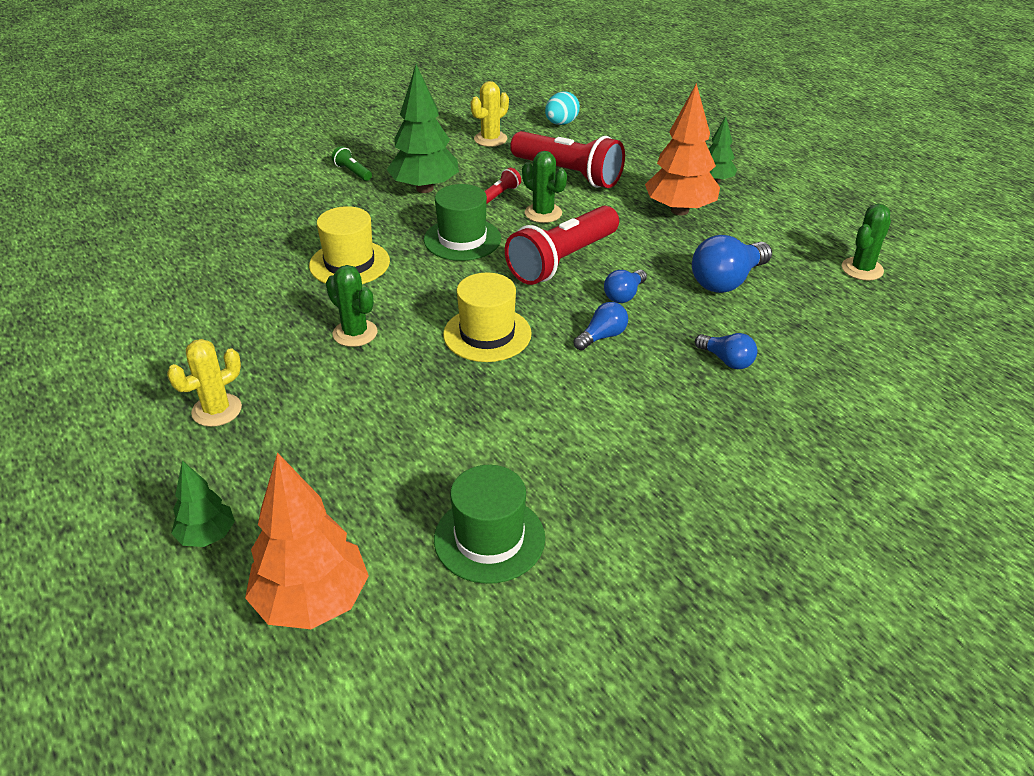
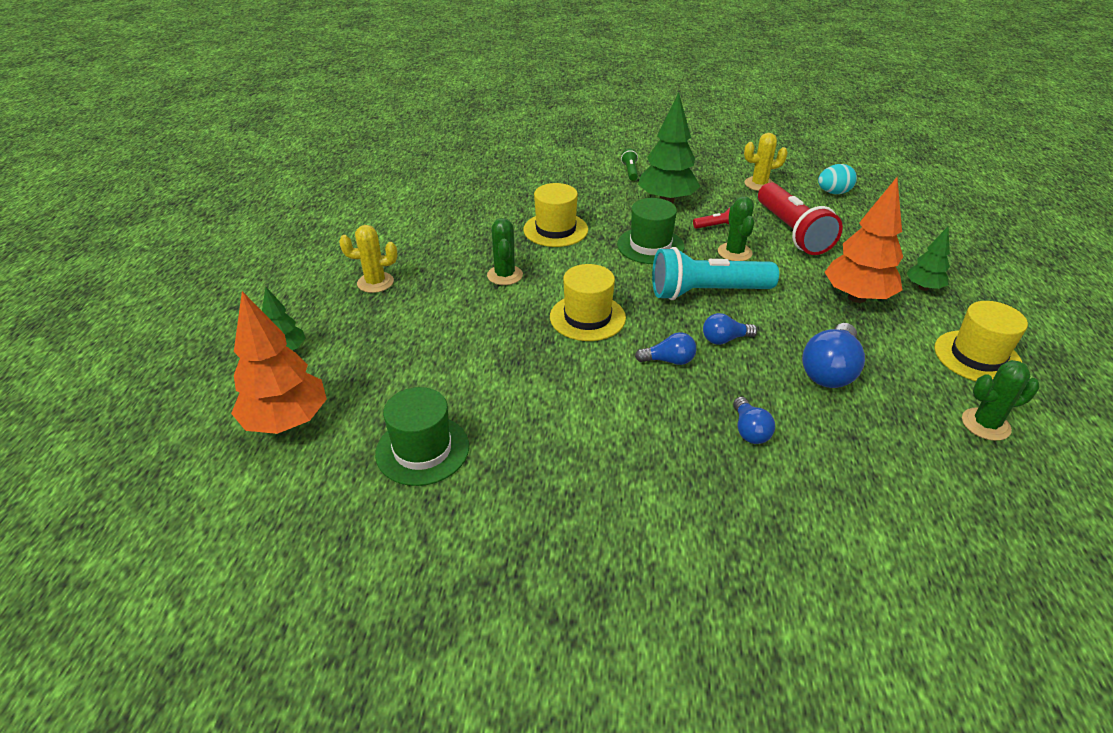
camera: 40 degrees right, 0 degrees up
(562, 261) = (706, 292): red flashlight -> turquoise flashlight
(727, 281) = (830, 371): blue light bulb -> blue light bulb turned 60 degrees counterclockwise
(806, 220) = (977, 357): none -> yellow hat

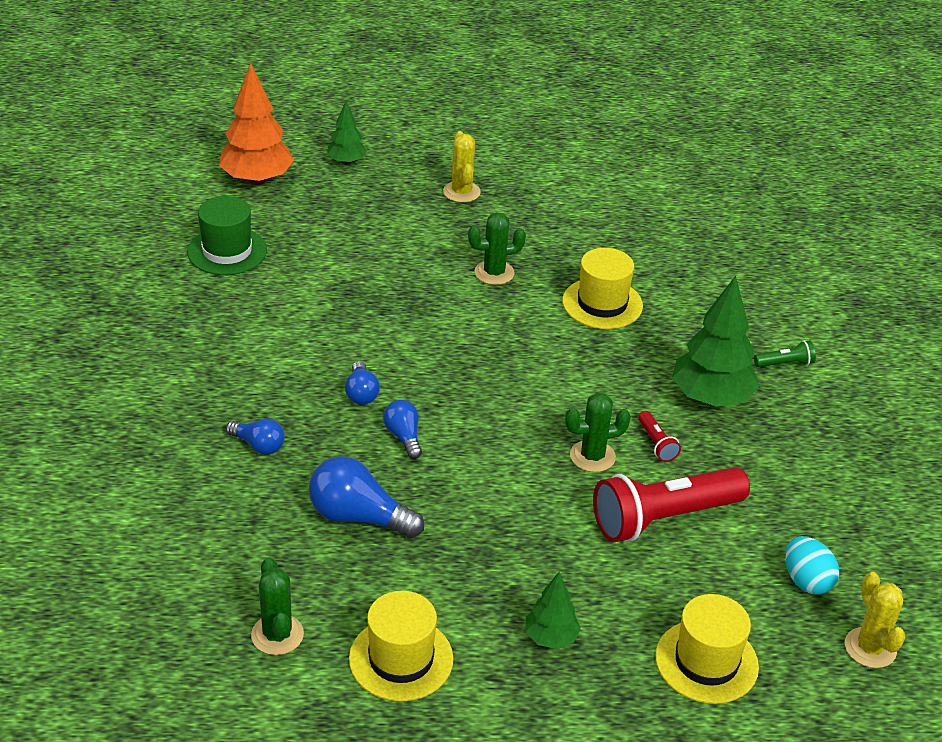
camera: 80 degrees right, 0 degrees up
(587, 317) = (427, 335): yellow hat -> yellow hat (706, 661)
(650, 246) = (587, 382): green hat -> none
(706, 292) = (494, 426): turquoise flashlight -> none
(749, 431) = (258, 445): blue light bulb -> blue light bulb turned 135 degrees counterclockwise
(759, 184) = (800, 496): yellow cactus -> yellow cactus (870, 648)
(857, 297) = (512, 563): orange tree -> none

